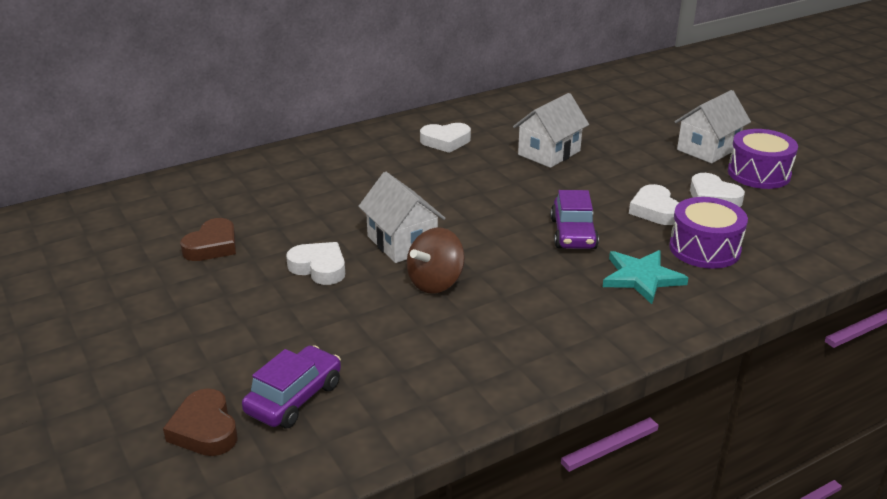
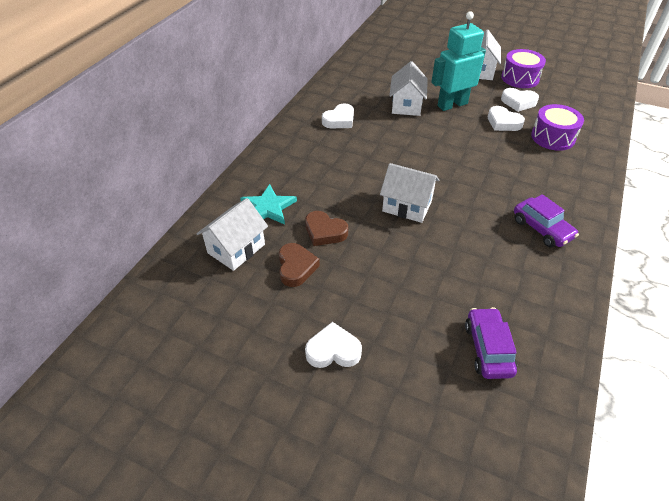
camera: 35 degrees left, 15 degrees up
(182, 209) = (236, 249): none -> white house
(205, 429) = (469, 404): brown heart -> brown heart (325, 232)
(319, 268) = (383, 249): white heart -> white heart (333, 350)
(435, 282) = (459, 225): brown spinning top -> none
(573, 234) = (485, 156): purple car -> purple car (542, 229)
(611, 170) = (452, 104): none -> turquoise robot
(641, 278) = (548, 169): turquoise star -> turquoise star (268, 207)

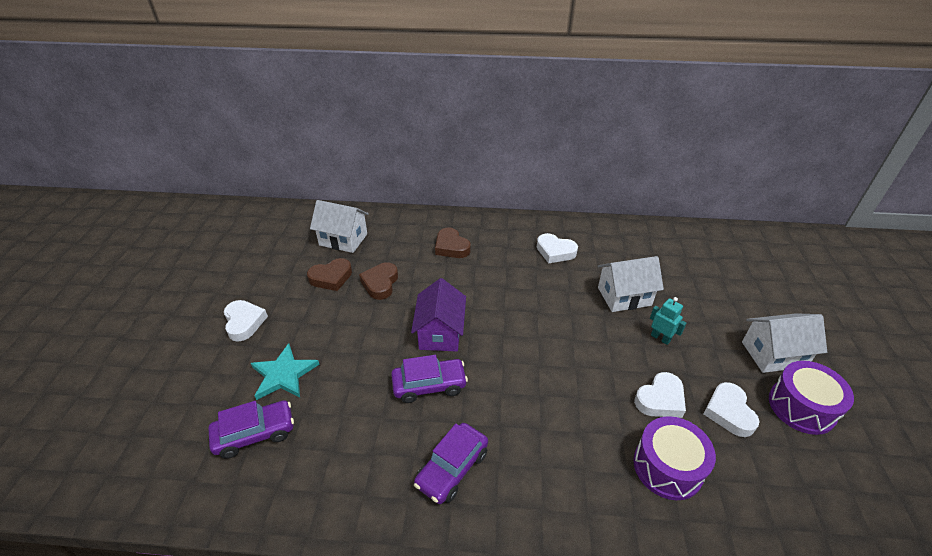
camera: 70 degrees right, 5 degrees down
(268, 207) = (398, 242): turquoise star -> turquoise star (284, 374)
(298, 175) = (451, 247): none -> brown heart
(407, 206) = (440, 333): white house -> purple house
(452, 104) = (660, 338): turquoise robot -> turquoise robot, size x0.45
(462, 224) = (429, 385): none -> purple car
(503, 122) = (660, 399): white heart -> white heart turned 150 degrees counterclockwise

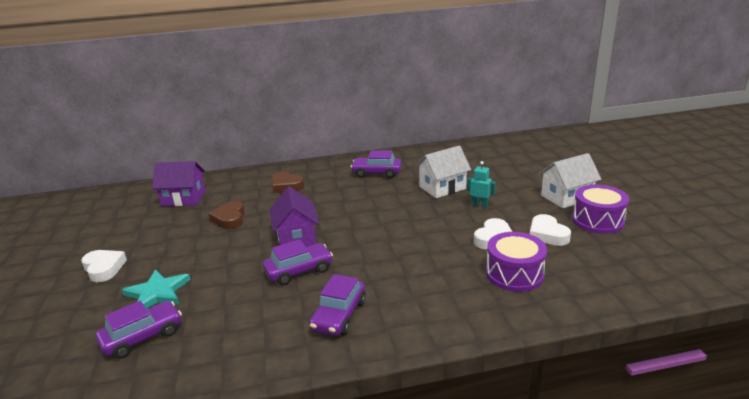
camera: 15 degrees left, 15 degrees down
(331, 278) = (181, 224): brown heart -> none
(343, 239) = (184, 198): white house -> purple house
(555, 251) = (376, 173): white heart -> purple car

